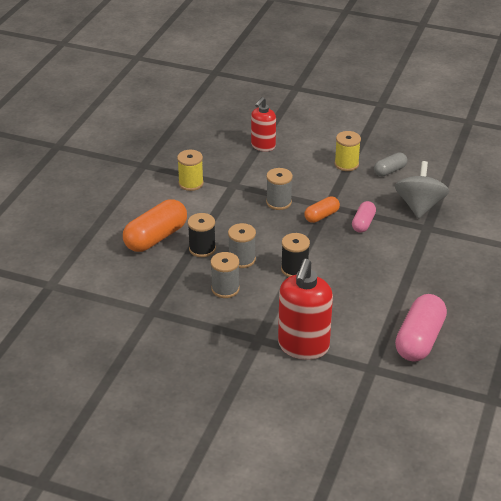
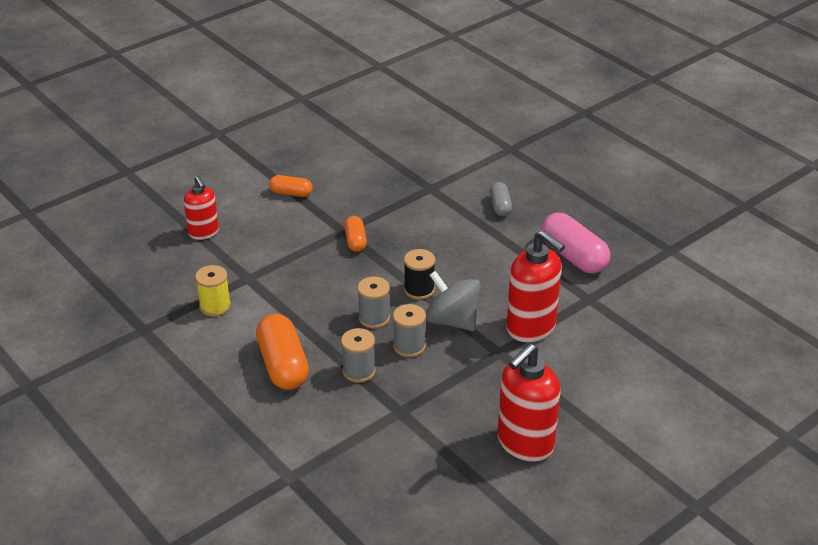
camera: 60 degrees left, 0 degrees up
(164, 390) = (525, 443): none -> red soap dispenser
(202, 249) = (332, 339): black spool -> none
(278, 202) = (307, 259): grey spool -> grey spool (359, 371)
(346, 164) = (291, 193): yellow spool -> orange capsule
(363, 223) = (390, 221): pink capsule -> none
(390, 171) = (328, 173): grey capsule -> grey capsule (500, 206)
(419, 206) = (396, 179): grey spinning top -> grey spinning top (452, 321)

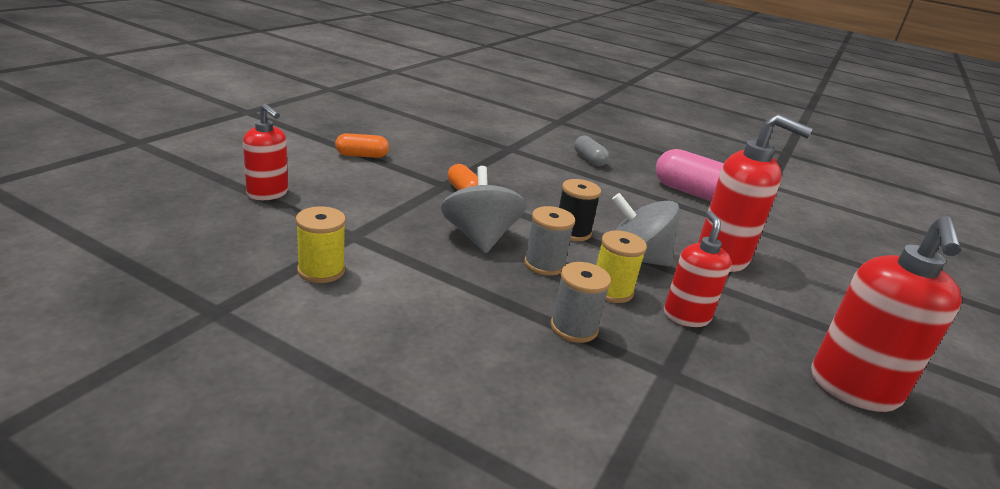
camera: 25 degrees left, 10 degrees down
(283, 365) = (464, 334): orange capsule -> none
(340, 288) = (479, 237): none -> grey spinning top
(409, 346) = (611, 291): grey spool -> yellow spool
(450, 374) = (686, 316): none -> red soap dispenser

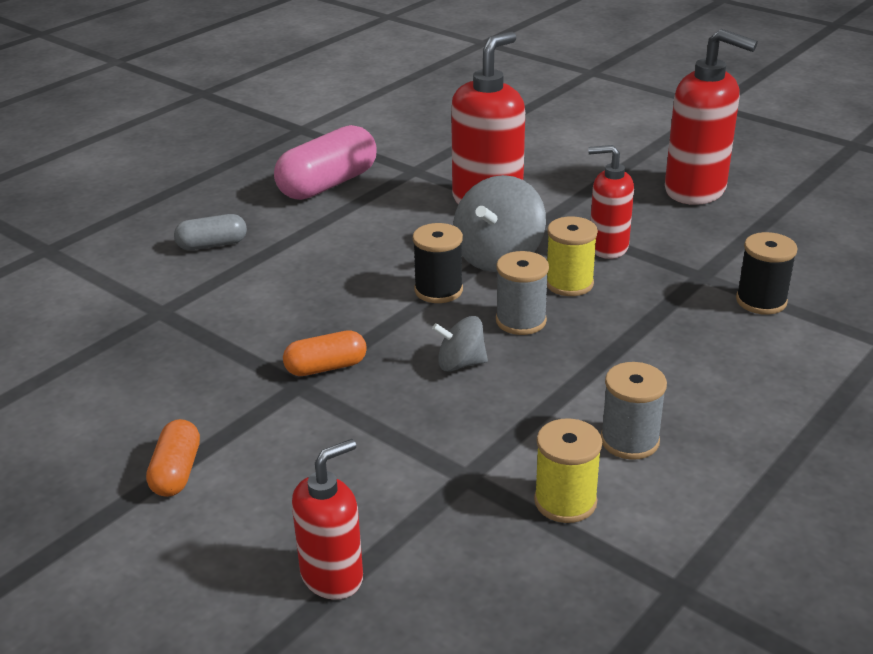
camera: 75 degrees left, 5 degrees up
(479, 237) = (460, 364): grey spinning top -> grey spinning top, size x0.57
(574, 328) = (644, 318): grey spool -> grey spool (629, 441)
(639, 412) = (761, 301): none -> black spool

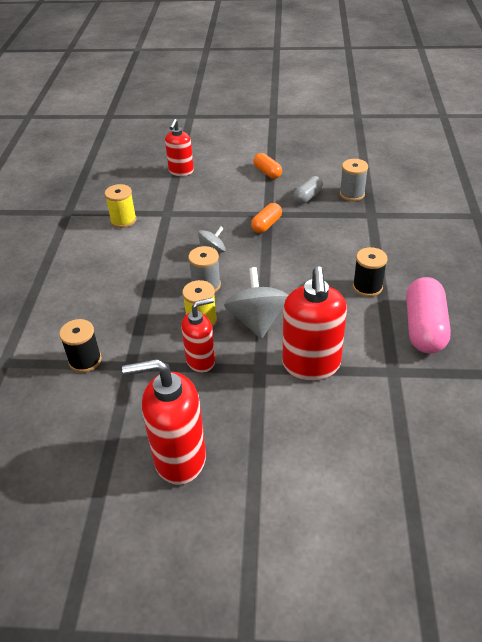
camera: 145 degrees right, 10 degrees up
(212, 245) = (410, 254): grey capsule -> grey capsule (308, 197)
(438, 290) = (264, 283): black spool -> black spool (367, 287)
(629, 441) = (113, 251): grey spool -> grey spool (352, 194)

